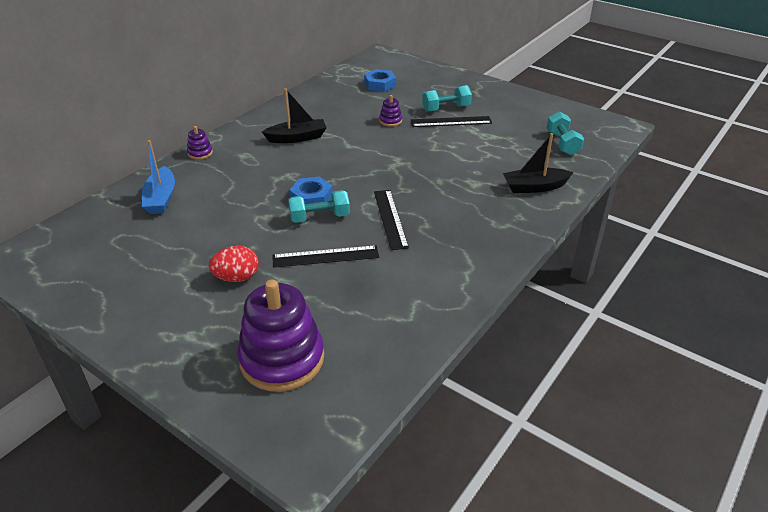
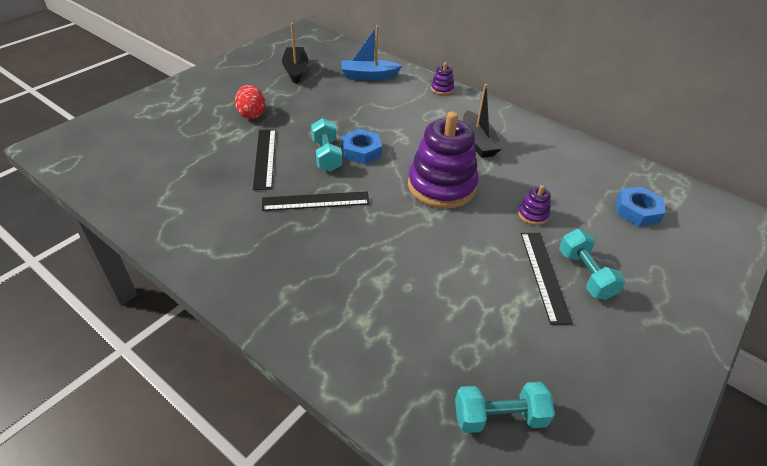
camera: 90 degrees right, 5 degrees up
(282, 359) = (148, 136): purple stacking toy -> purple stacking toy (441, 186)
(534, 187) = (366, 347): black boat -> black boat (296, 70)

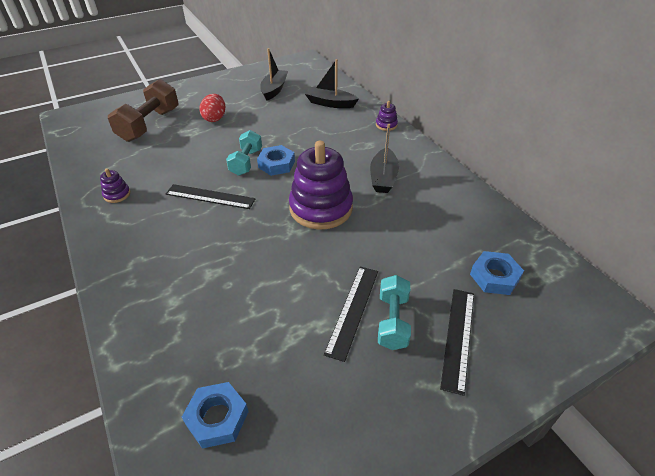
camera: 25 degrees right, 0 degrees up
(175, 136) = (149, 125): none -> brown dumbbell
(265, 158) = (198, 154): black ruler -> black ruler (458, 337)
(368, 76) = (330, 103): blue boat -> black boat
(499, 417) = (217, 418): turquoise dumbbell -> blue nut
(533, 214) = (384, 253): purple stacking toy -> purple stacking toy (117, 194)

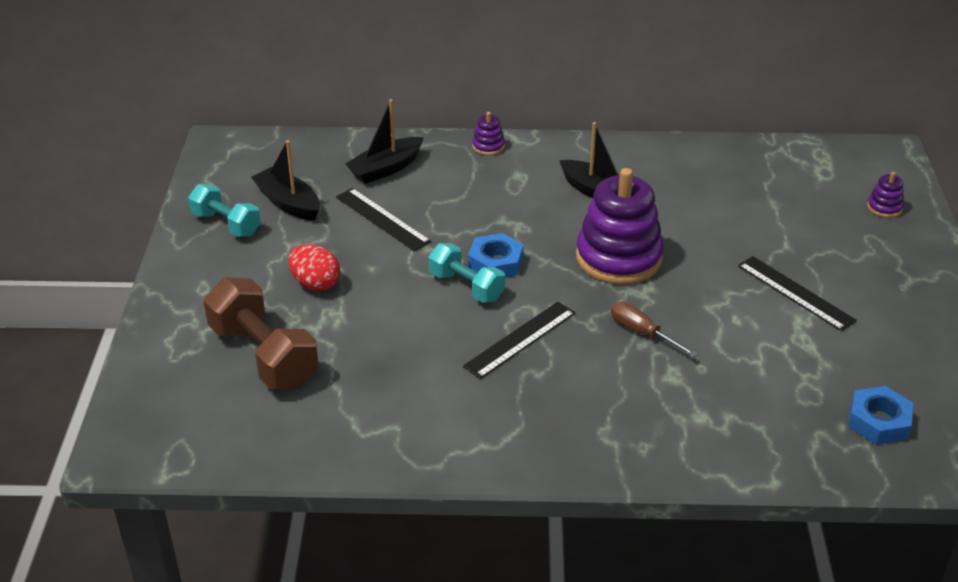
camera: 60 degrees left, 5 degrees down
(117, 194) = (440, 427): purple stacking toy -> purple stacking toy (884, 207)
(249, 244) = (642, 332): none -> brown screwdriver
(392, 321) = (824, 274): turquoise dumbbell -> turquoise dumbbell (226, 224)
(458, 337) = (866, 244): black ruler -> black ruler (382, 219)
(494, 277) = (806, 191): blue nut -> none

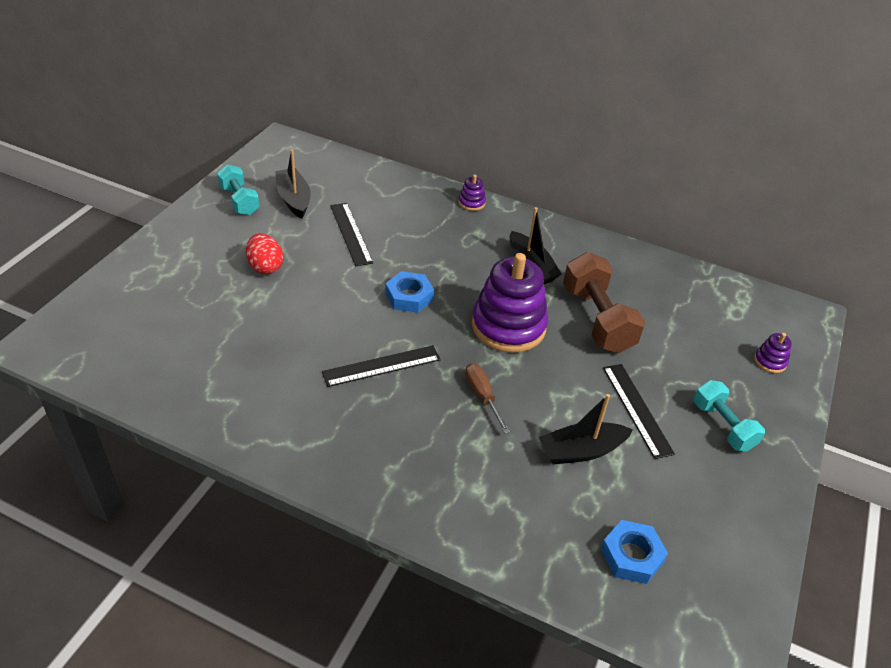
camera: 20 degrees right, 5 degrees up
(263, 356) = (187, 309): brown dumbbell -> brown dumbbell (597, 319)
(386, 168) = (383, 196): black boat -> black boat (581, 451)
(466, 287) = (372, 308): turquoise dumbbell -> turquoise dumbbell (723, 426)

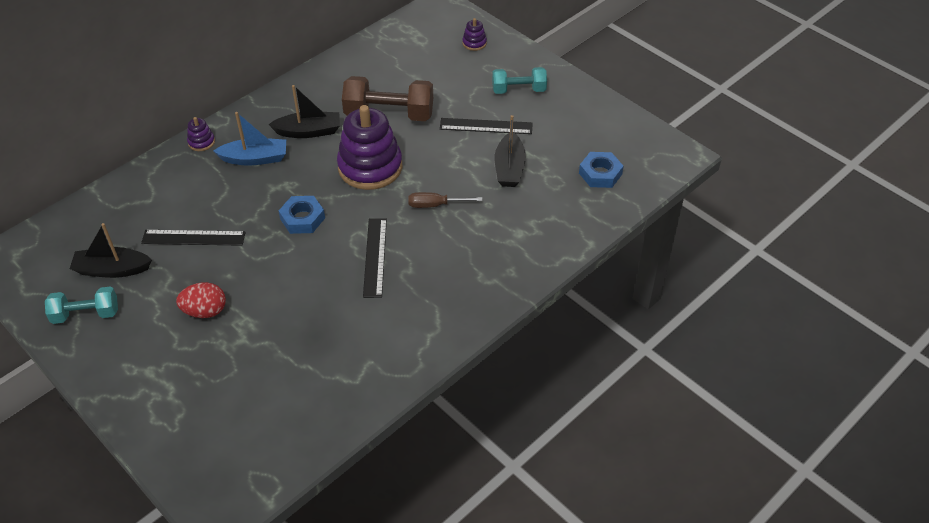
camera: 65 degrees left, 5 degrees up
(471, 241) = (255, 158): none -> blue boat

